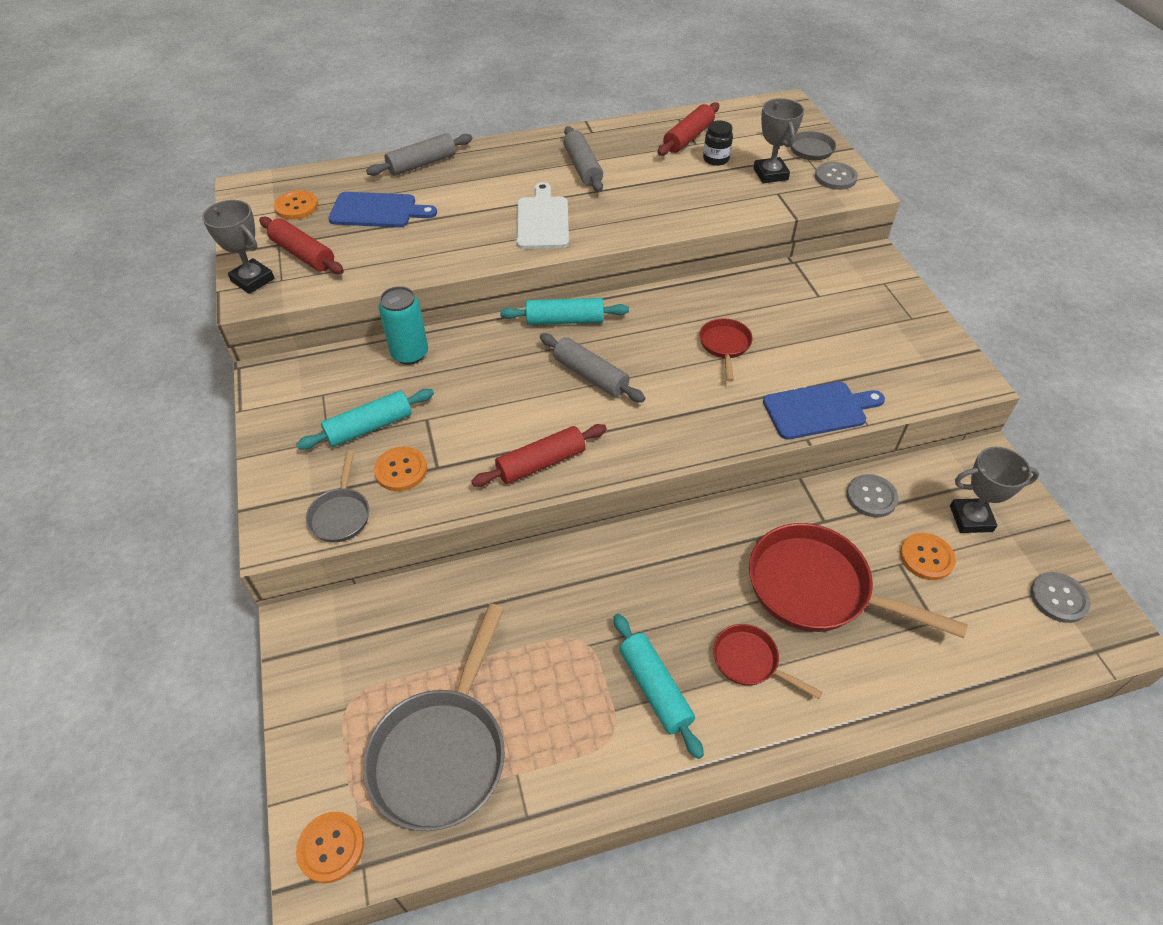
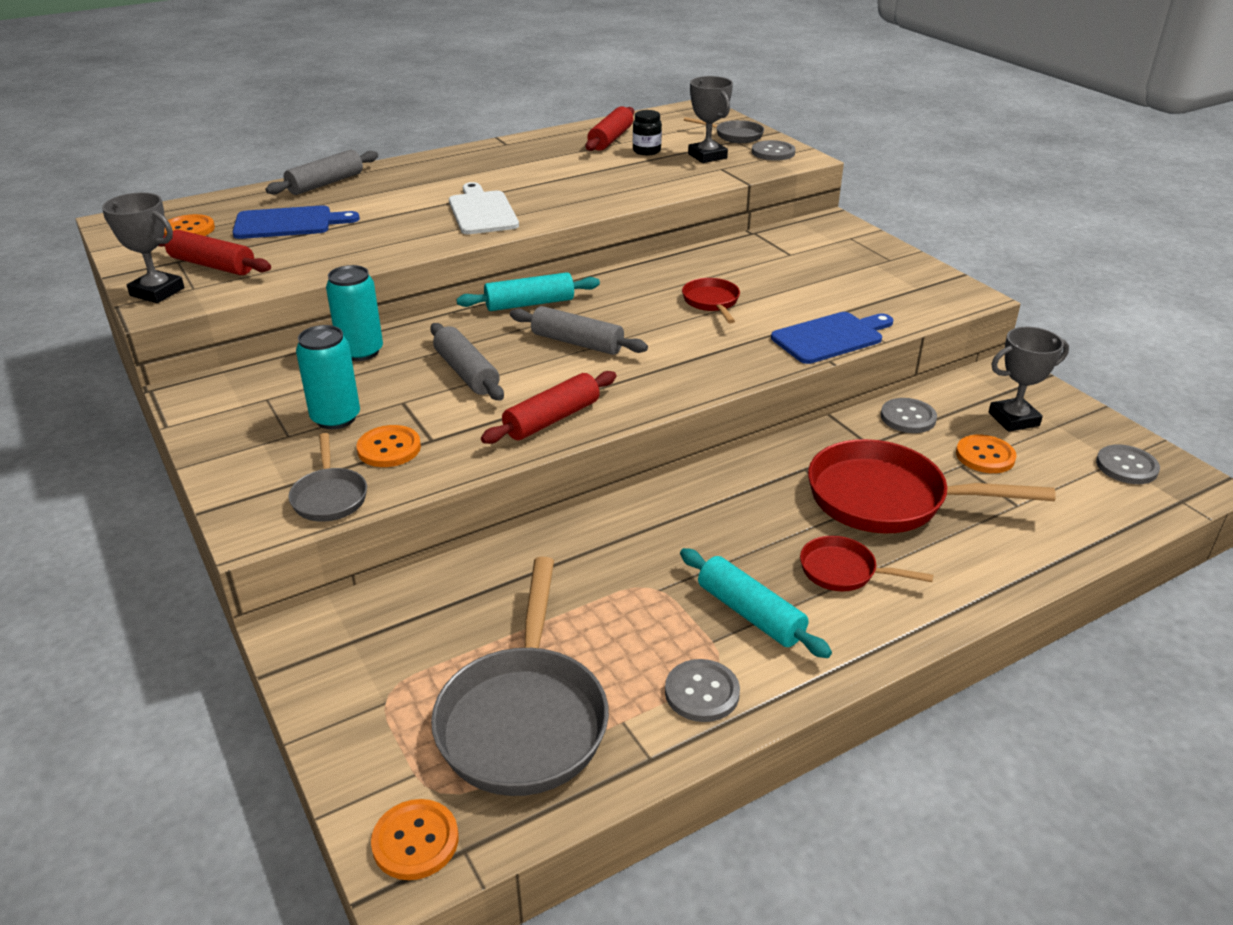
camera: 15 degrees left, 15 degrees down
(369, 427) = (336, 418): turquoise rolling pin -> turquoise can
(582, 167) = (508, 170): grey rolling pin -> grey rolling pin (466, 372)
(588, 761) = (702, 692): none -> grey button

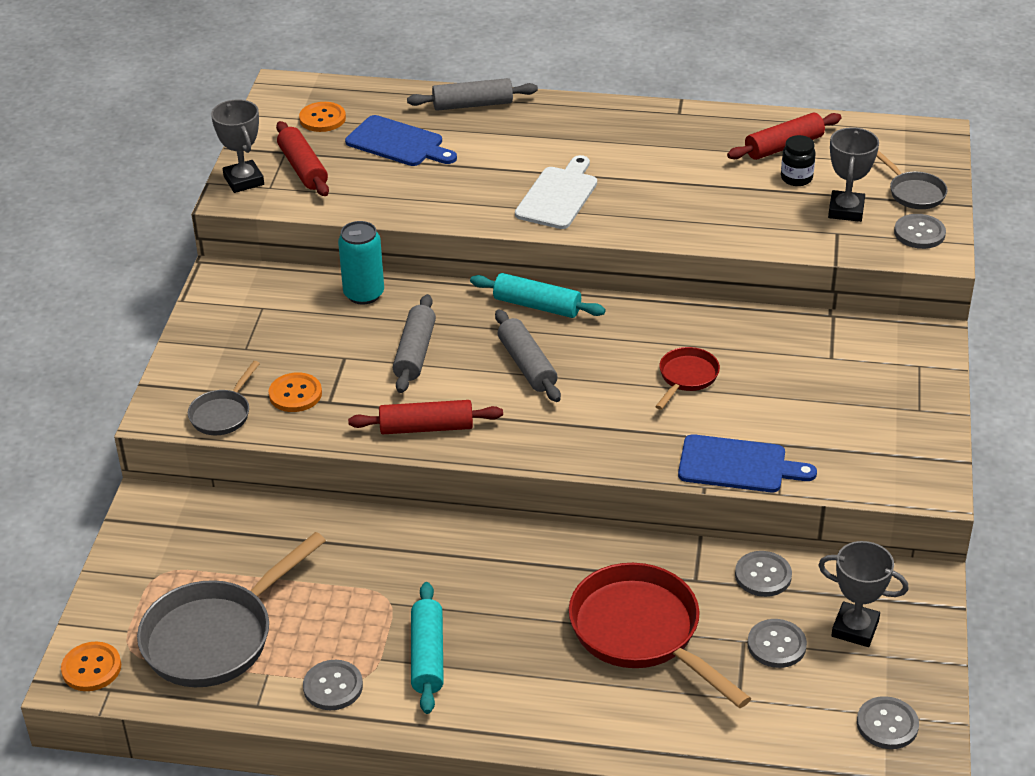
camera: 40 degrees right, 5 degrees up
(336, 418) = (288, 349): turquoise can -> none
(843, 571) = (530, 666): red pan -> none
(985, 456) = (776, 645): orange button -> grey button

